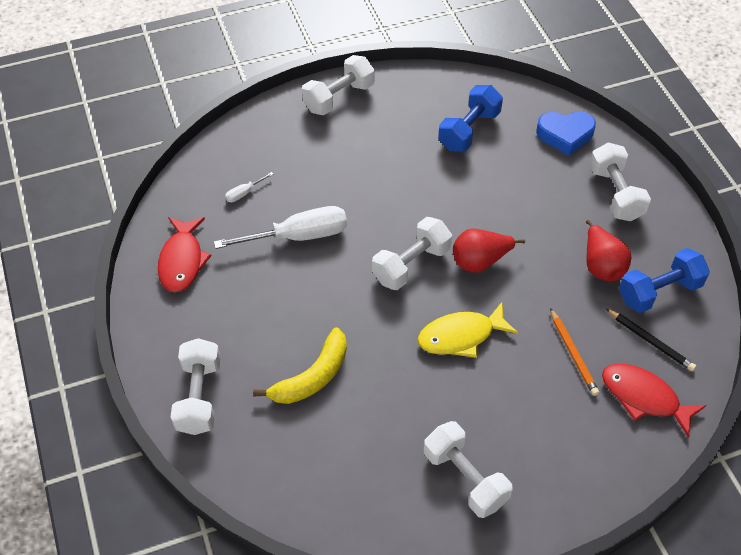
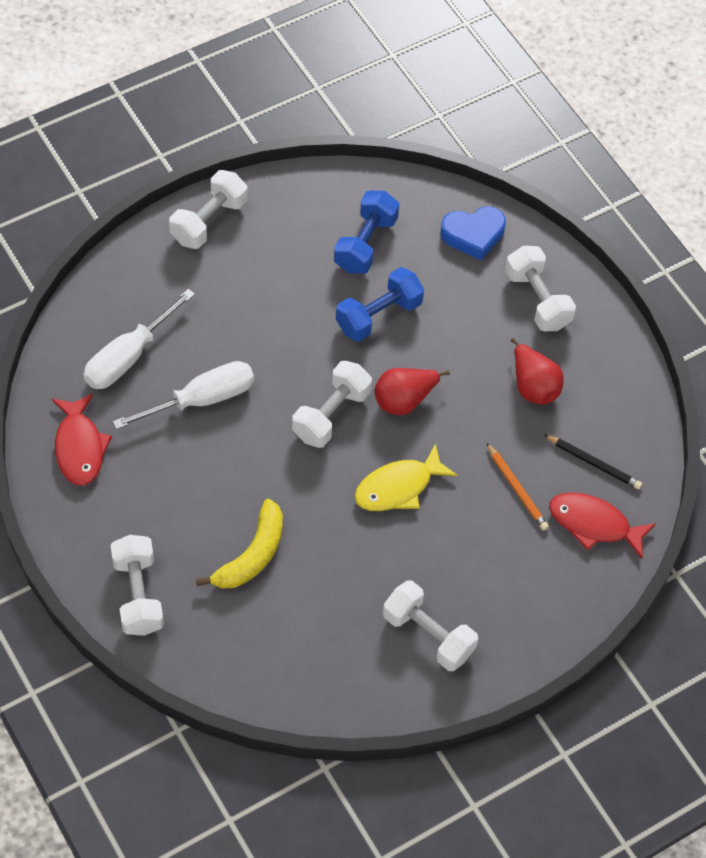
camera: 15 degrees left, 5 degrees up
(244, 193) = (128, 356): white screwdriver -> white screwdriver, size x2.32
(659, 291) = (596, 407): blue dumbbell -> blue dumbbell (378, 316)

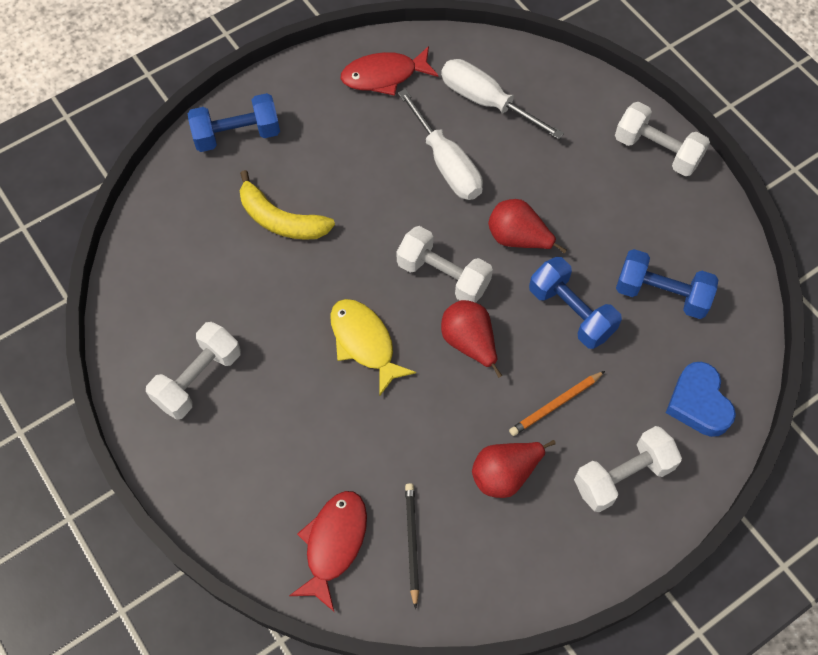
camera: 90 degrees right, 5 degrees up
(138, 595) = (237, 135): white dumbbell -> blue dumbbell
(296, 348) = (518, 238): none -> red pear
(517, 489) = (372, 460): orange pencil -> orange pencil (555, 404)
(593, 463) = (412, 543): black pencil -> black pencil turned 150 degrees clockwise

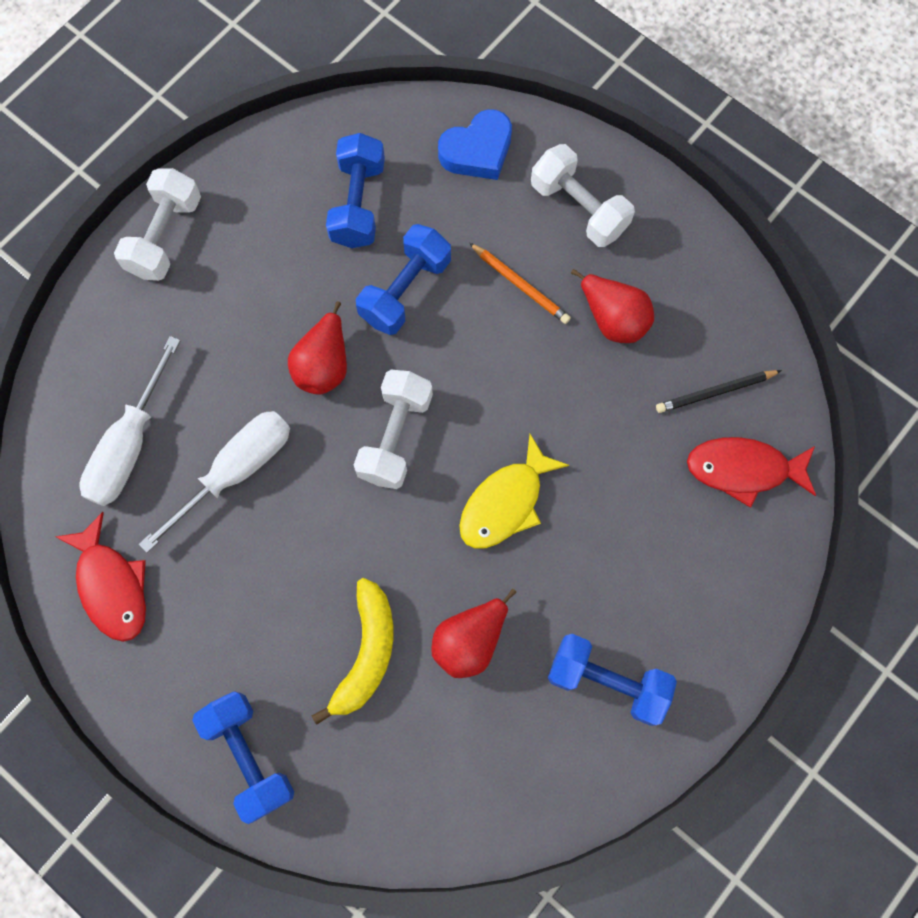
camera: 105 degrees left, 10 degrees up
(198, 379) = (607, 681): white dumbbell -> blue dumbbell
(469, 343) = (473, 388): red pear -> red pear (470, 640)

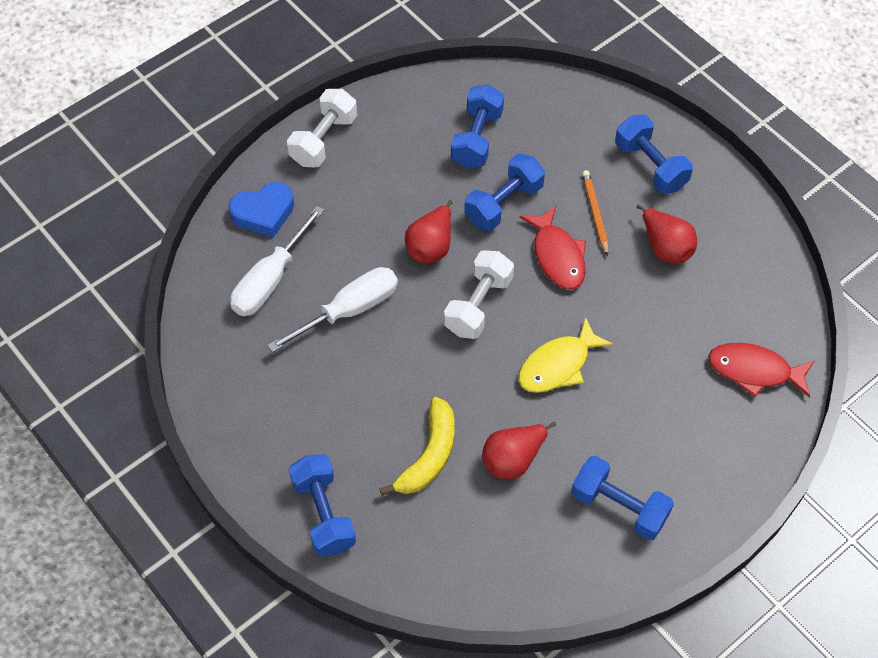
camera: 10 degrees right, 15 degrees down
(112, 586) = (238, 376): red fish -> red fish (557, 256)
(477, 151) = (576, 115): blue heart -> blue heart (264, 213)
(520, 285) = (595, 213): orange pencil -> orange pencil turned 150 degrees counterclockwise
(579, 208) = (650, 166): white dumbbell -> blue dumbbell
(715, 392) = (740, 312): black pencil -> none

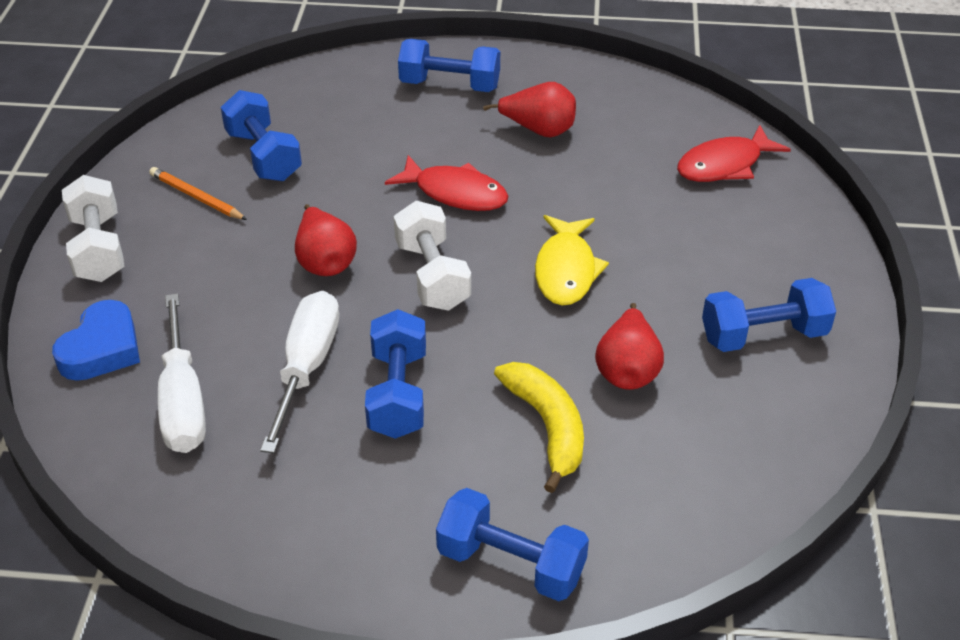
camera: 45 degrees left, 15 degrees down
(503, 204) = (354, 187): blue dumbbell -> blue dumbbell (398, 393)
(595, 213) = (447, 144): orange pencil -> orange pencil (196, 197)

